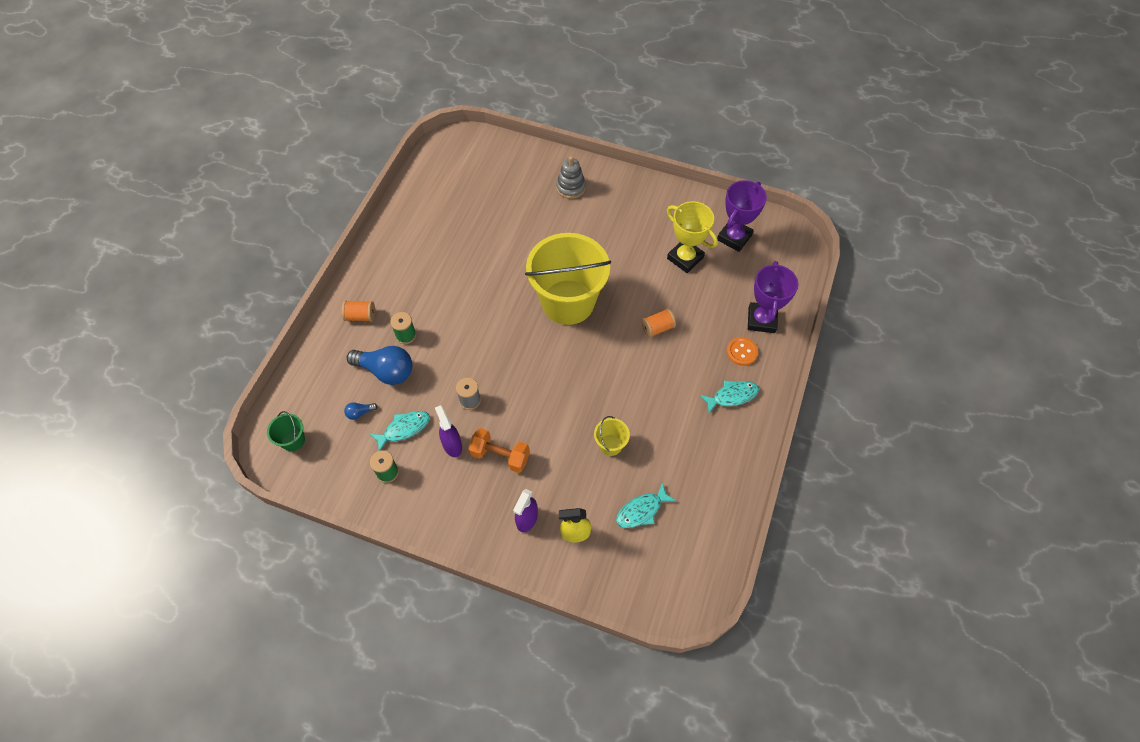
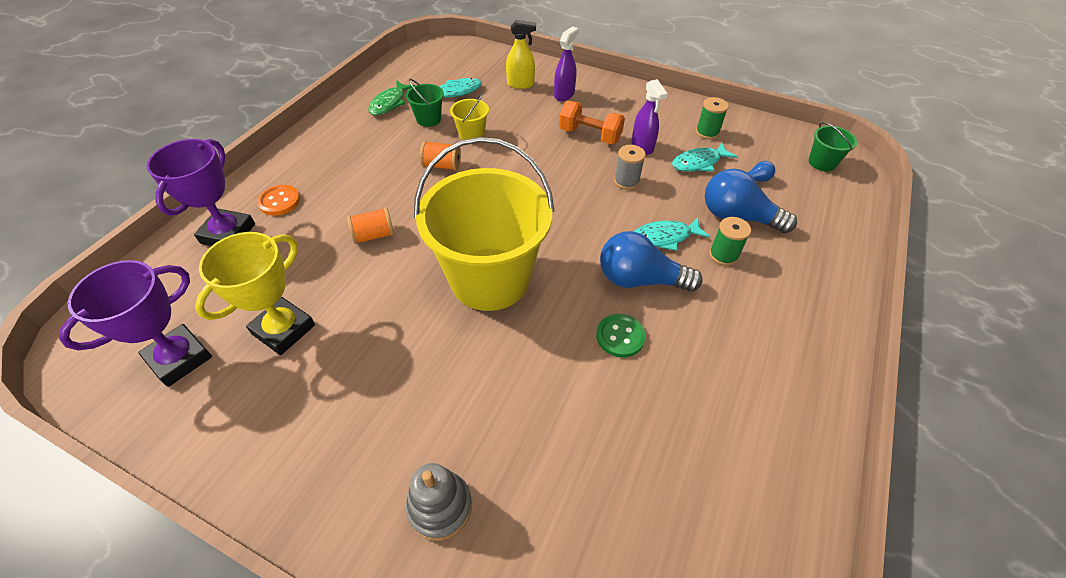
camera: 175 degrees left, 10 degrees down
(360, 316) = (798, 285): orange spool -> orange spool (442, 166)
(467, 310) = (639, 279): none -> blue light bulb
(483, 271) = (620, 336): none -> green button
(656, 463) = (428, 119): none -> green bucket
(685, 258) = (284, 329): yellow trophy -> yellow trophy turned 75 degrees clockwise
(703, 484) = (389, 103): none -> green fish
(732, 396) = (319, 162): turquoise fish -> turquoise fish (664, 237)

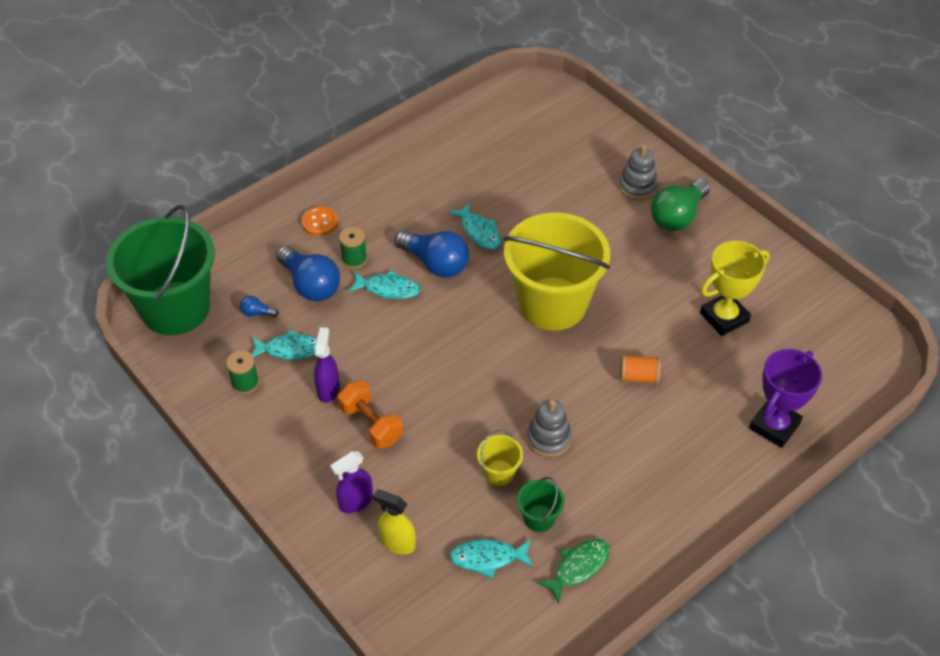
camera: 155 degrees left, 0 degrees up
(179, 358) = (802, 321): purple trophy -> none
(279, 201) = (724, 449): orange button -> orange button (319, 222)
(364, 468) = (677, 216): none -> green light bulb
(442, 166) = (548, 438): orange spool -> grey stacking toy
(620, 336) = (479, 232): green button -> turquoise fish
(626, 181) = (377, 354): grey spool -> none
(822, 163) = (175, 308): green bucket -> green bucket, size x2.49

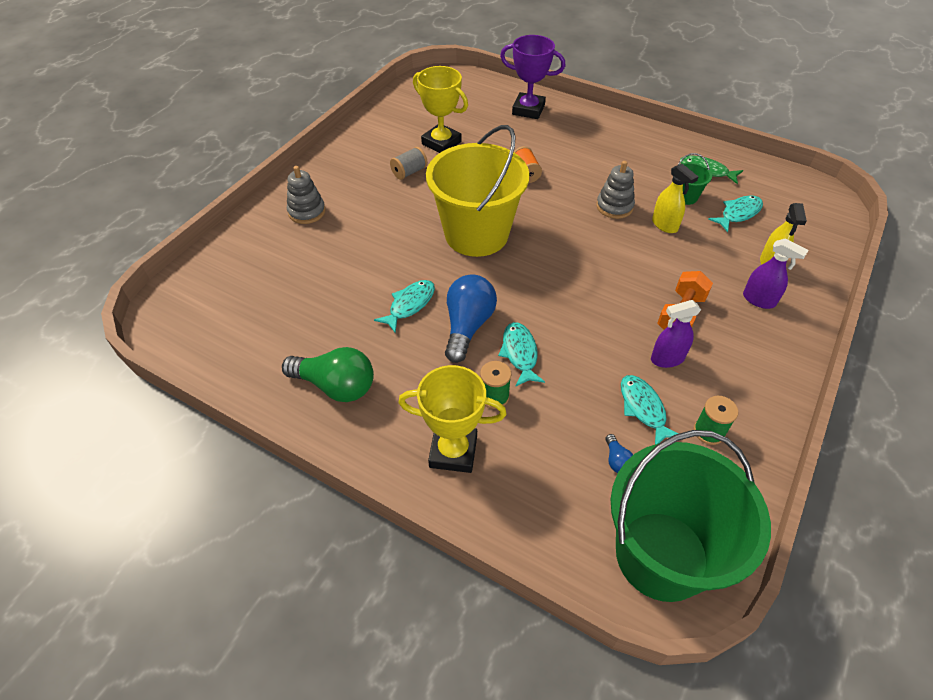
camera: 110 degrees left, 0 degrees up
(310, 285) = (550, 424): blue light bulb -> none
(319, 222) = (453, 451): orange button -> yellow trophy
(487, 558) = (738, 214): turquoise fish -> turquoise fish turned 105 degrees counterclockwise
(499, 473) = (665, 225): yellow bucket -> yellow spray bottle
(676, 276) = (409, 172): none -> grey spool
(677, 216) = (338, 182): green light bulb -> green light bulb (336, 386)

